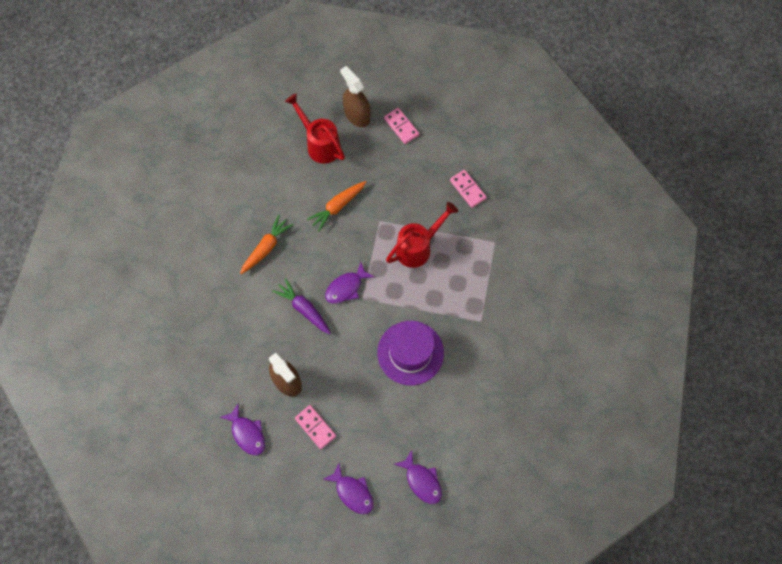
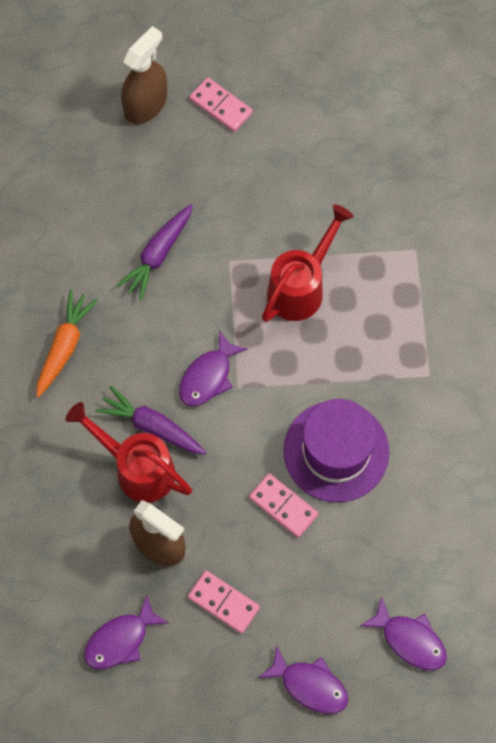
camera: 15 degrees left, 0 degrees up
(247, 433) = (120, 640): purple fish -> purple fish turned 105 degrees clockwise
(320, 144) = (101, 163): red watering can -> red watering can (137, 468)
(337, 207) = (158, 255): orange carrot -> purple carrot
(357, 115) = (146, 104): brown spray bottle -> brown spray bottle turned 90 degrees clockwise
(468, 189) = (351, 179): pink domino -> pink domino (283, 506)

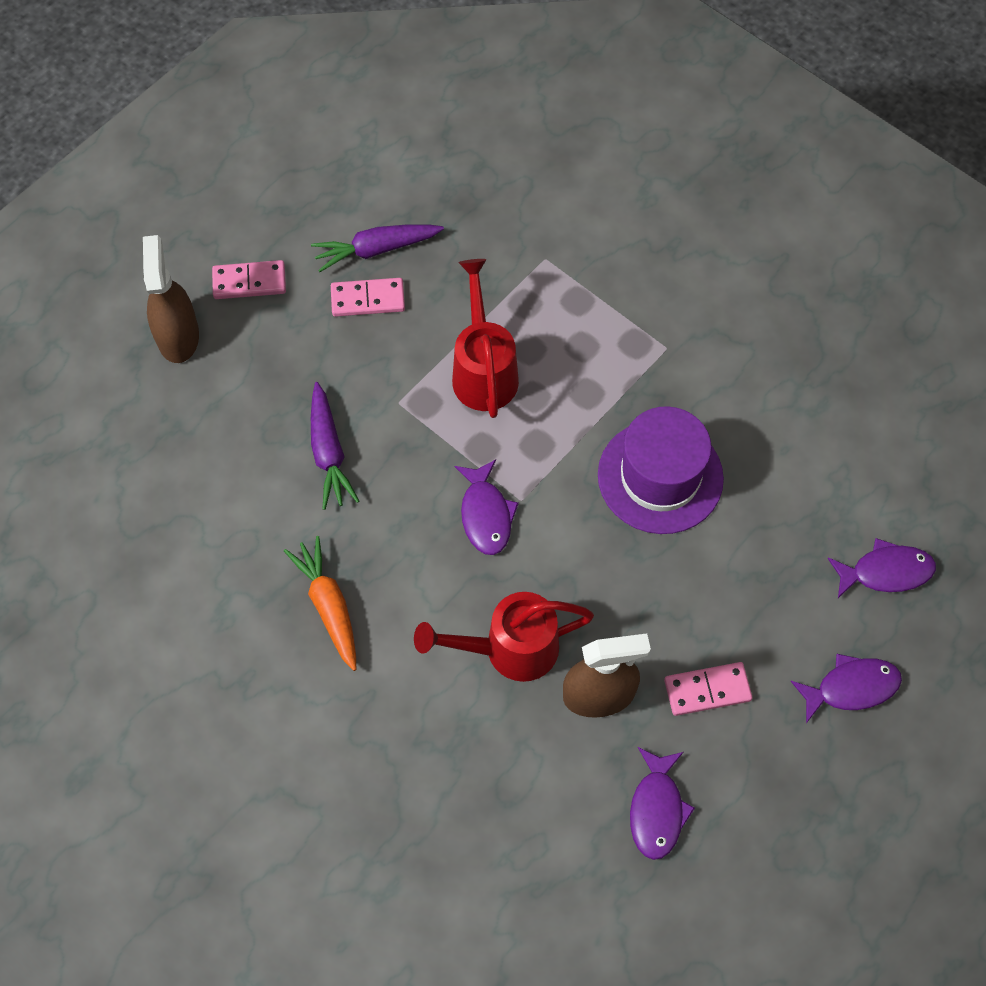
camera: 45 degrees left, 5 degrees down
(152, 426) = (483, 602): purple carrot -> purple carrot (376, 250)
(283, 506) = (667, 562): pink domino -> pink domino (368, 299)

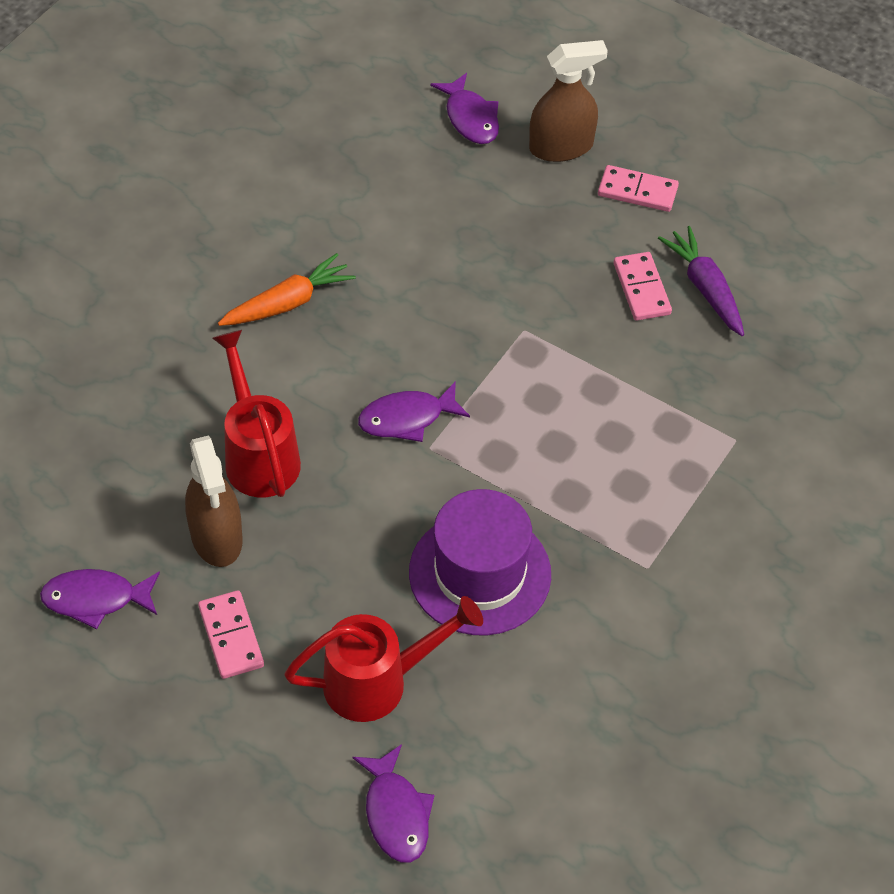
camera: 80 degrees right, 10 degrees down
(249, 282) = (637, 191): pink domino -> pink domino turned 60 degrees counterclockwise
(329, 453) = (454, 281): purple carrot -> none
(483, 370) = (578, 398): red watering can -> red watering can (378, 682)
(851, 688) = (247, 780): purple fish -> purple fish (470, 118)

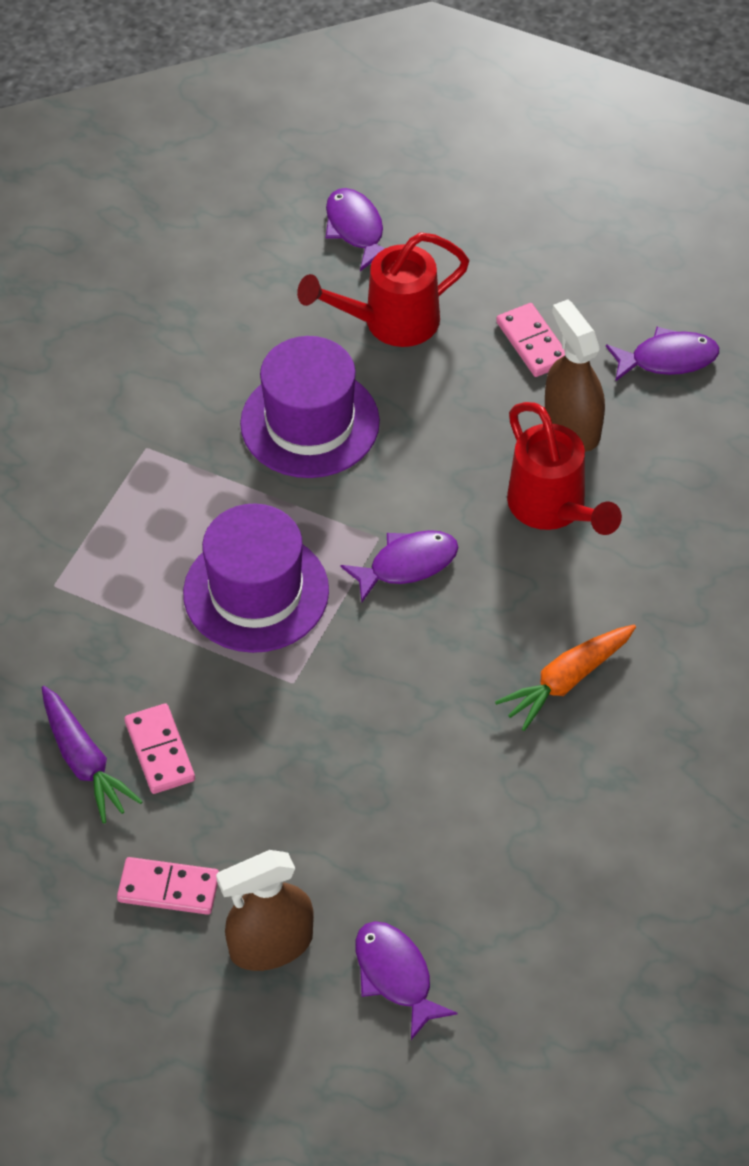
camera: 175 degrees right, 0 degrees up
(549, 410) = (256, 592): none -> purple hat

